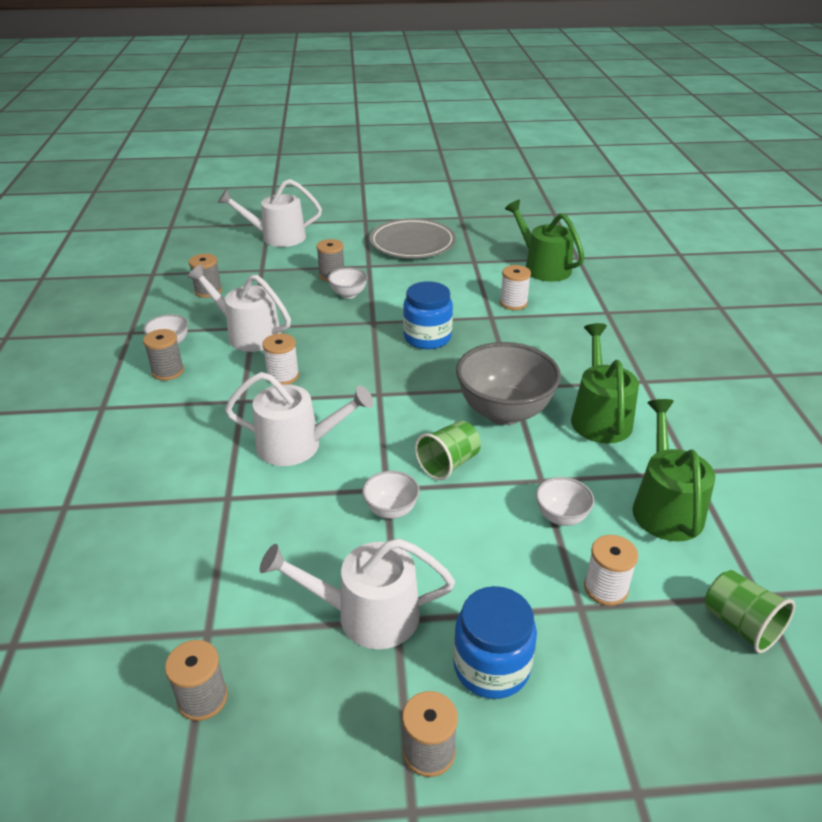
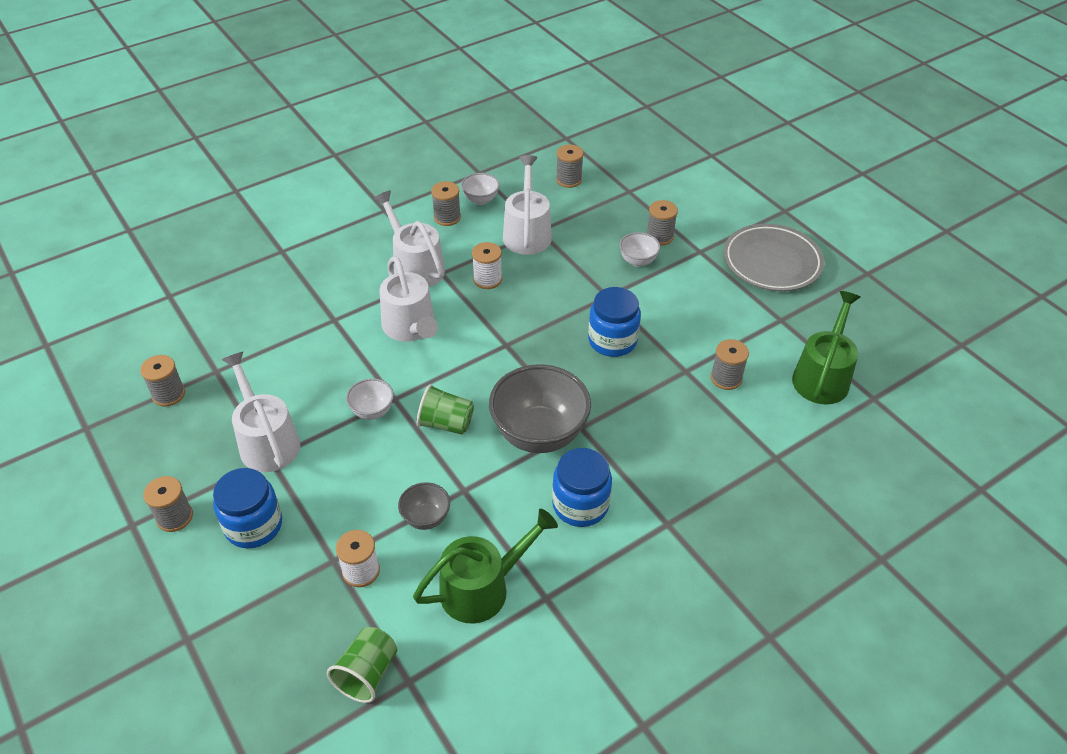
camera: 60 degrees right, 10 degrees up
(277, 237) = (693, 173): white watering can -> white watering can (415, 267)
(513, 303) = (726, 378): white spool -> grey spool
(561, 517) = (426, 518): white bowl -> grey bowl
(599, 417) = (580, 505): green watering can -> blue jar

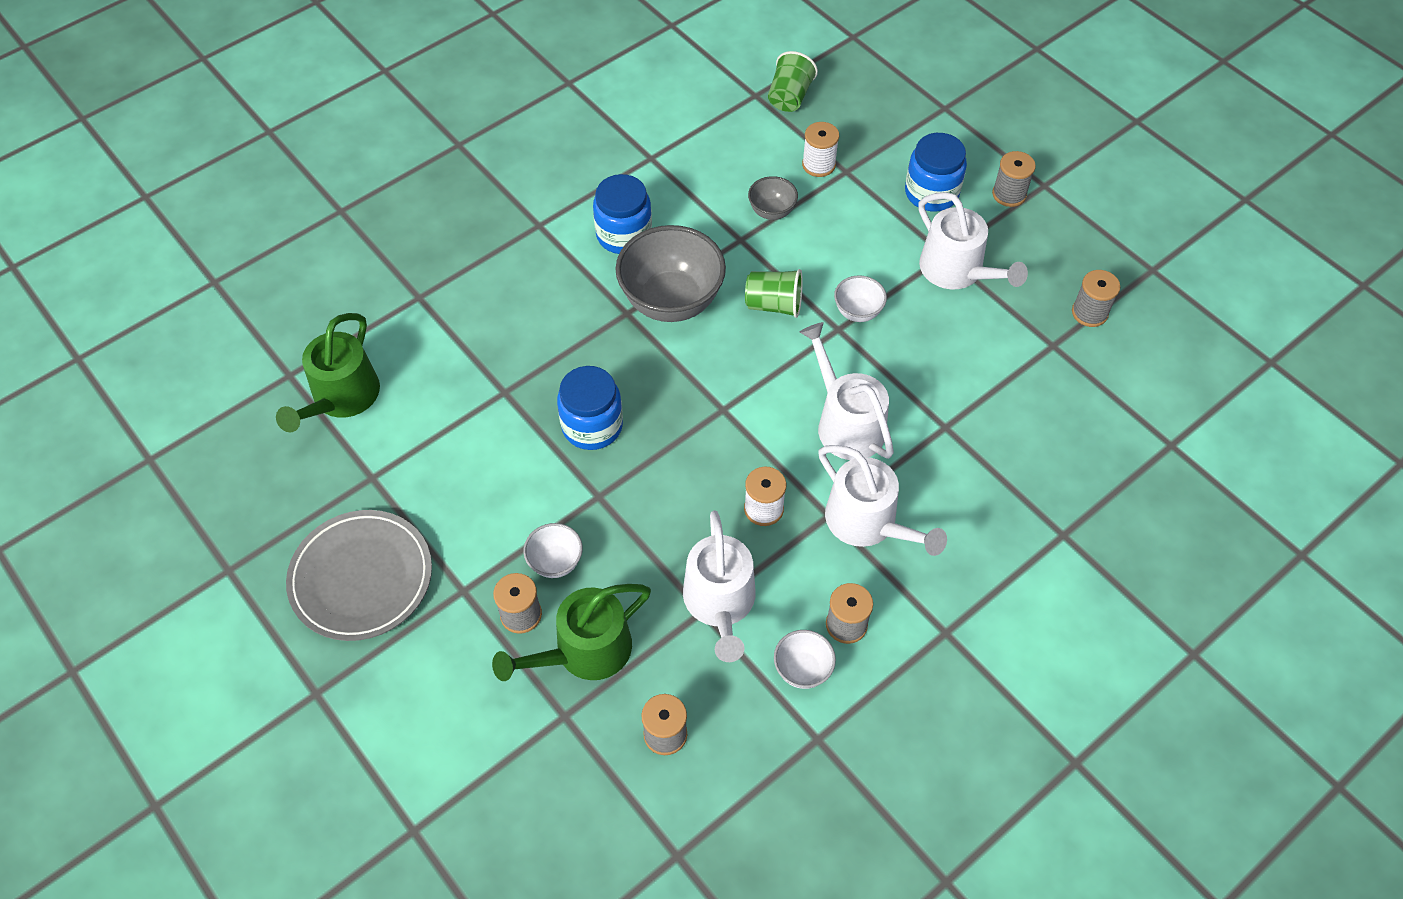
camera: 175 degrees right, 10 degrees up
(482, 588) = (708, 160): green watering can -> green watering can (585, 651)
(726, 378) = (457, 386): grey spool -> none

